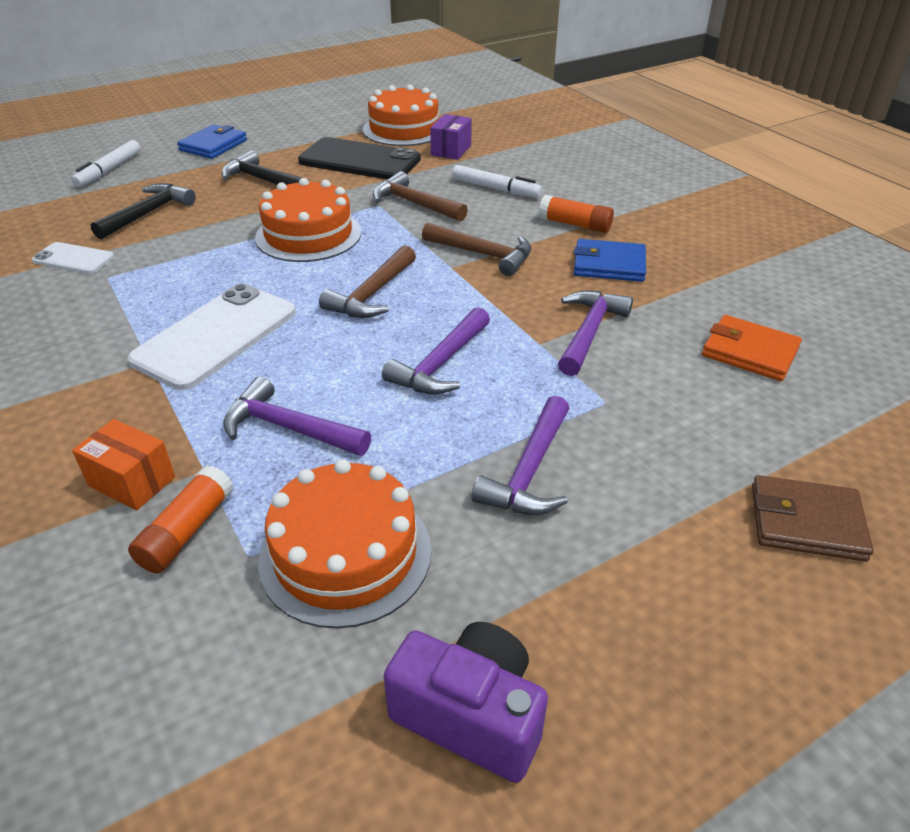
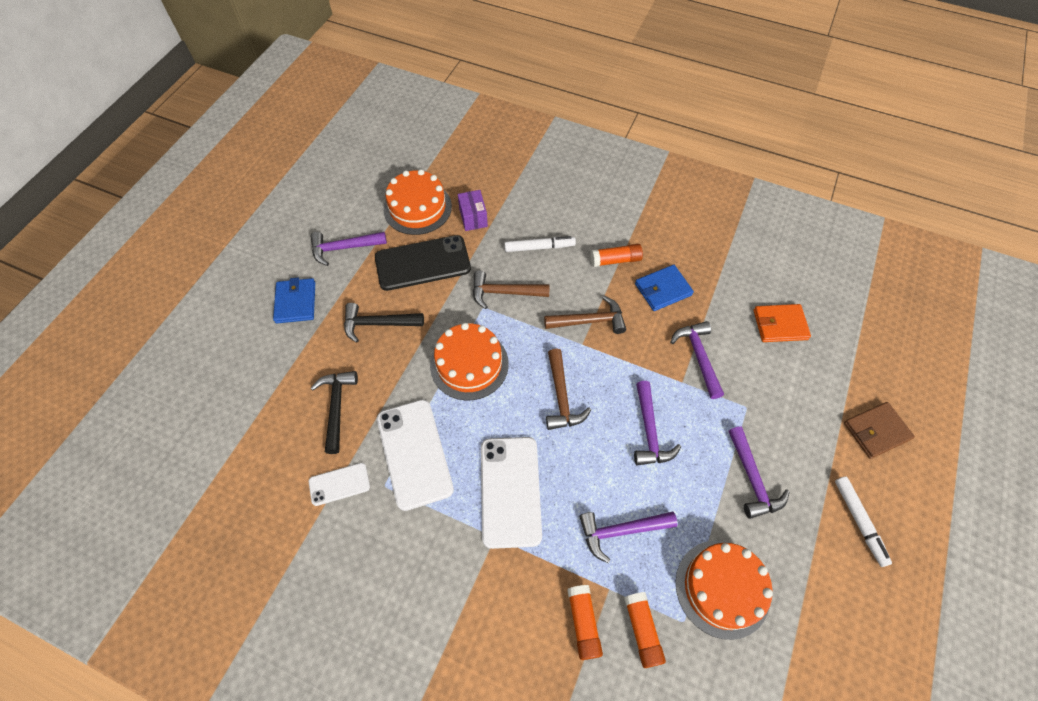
camera: 35 degrees left, 20 degrees up
(109, 170) = (247, 377): white marker -> white marker (859, 522)
(132, 481) = (583, 623): orange box -> orange glue stick
(167, 269) = (414, 453): none -> white phone
(301, 130) = (343, 248): none -> purple hammer
(470, 715) = (839, 629): purple camera -> none

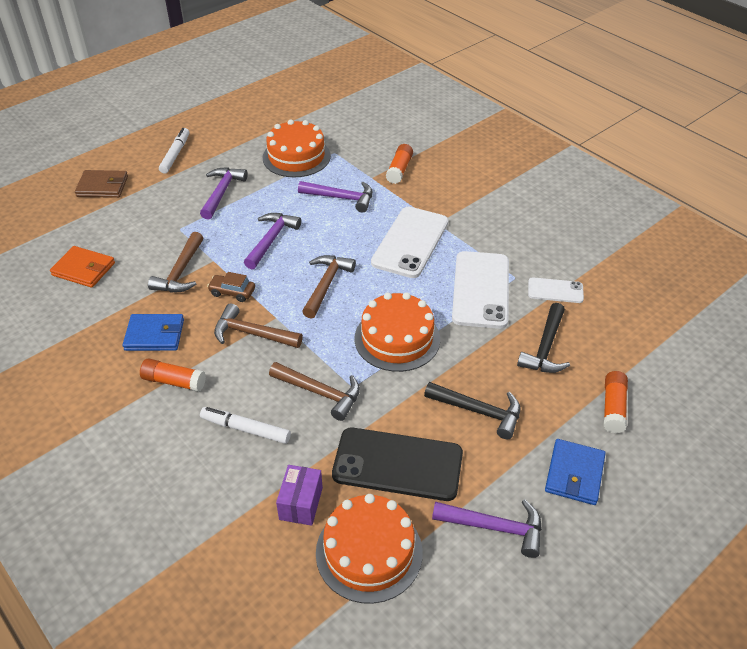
camera: 155 degrees left, 15 degrees down
(637, 354) = (232, 292): none -> brown car
(642, 630) = (363, 157): orange glue stick -> orange glue stick (613, 407)
(698, 356) = (180, 272): purple hammer -> brown hammer

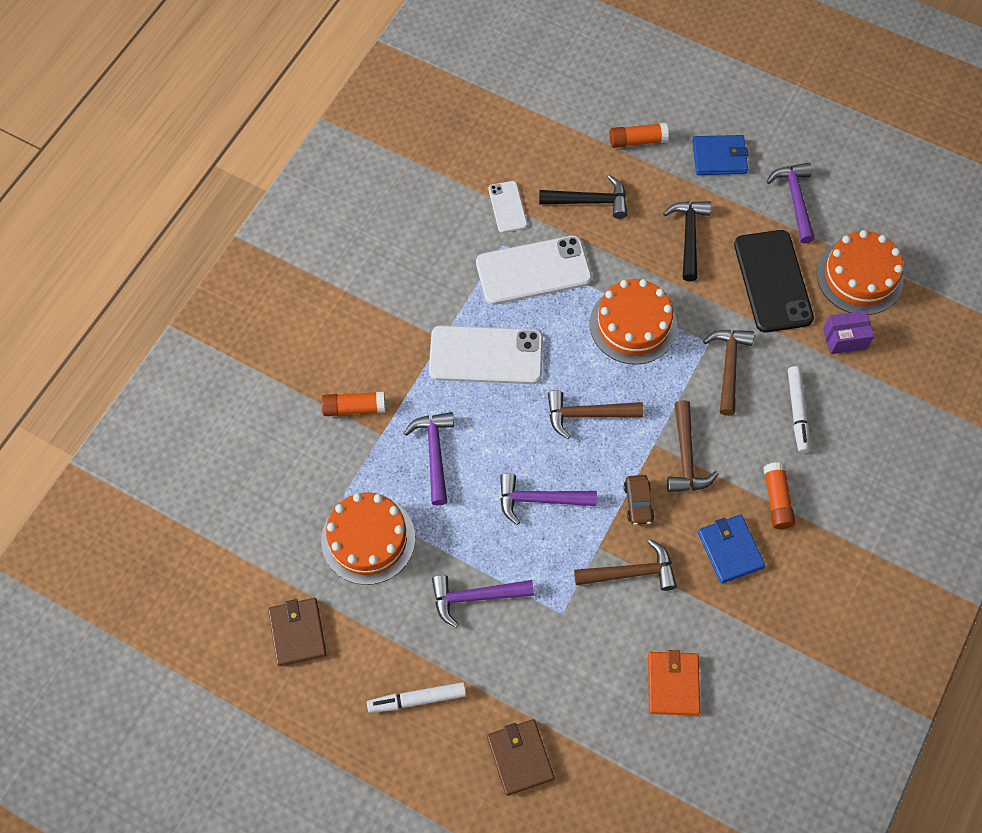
camera: 110 degrees left, 20 degrees up
(254, 119) = (297, 633): none -> brown wallet

